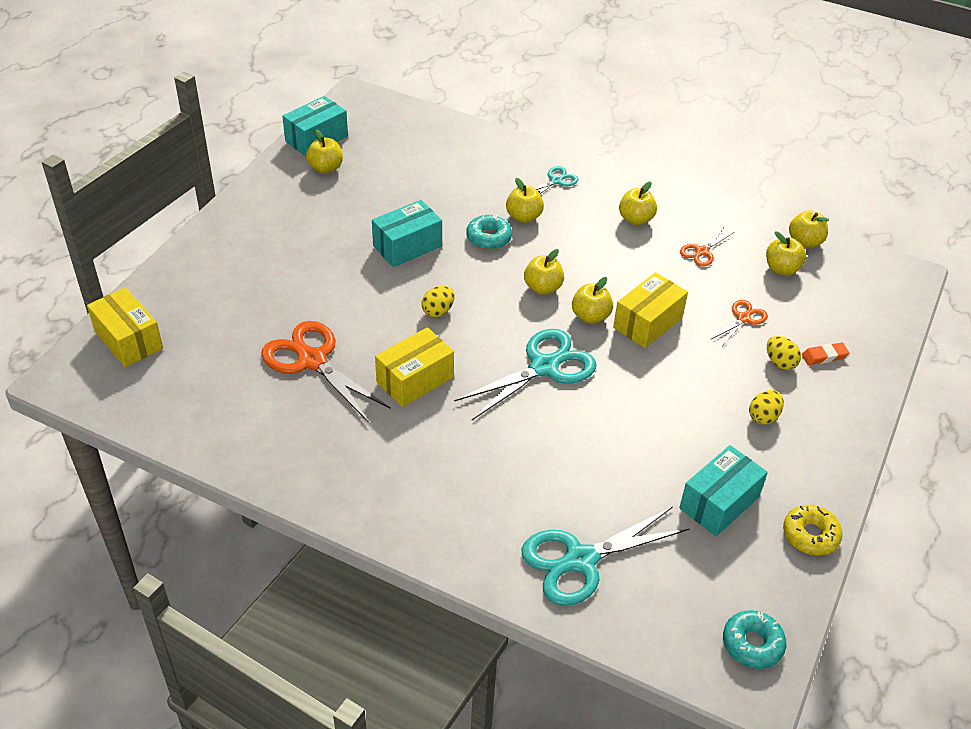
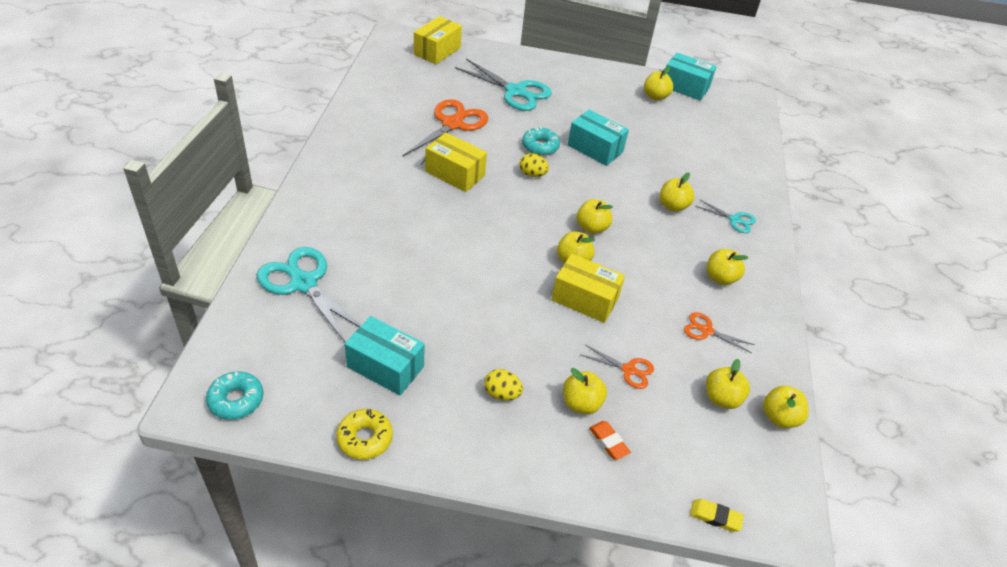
camera: 70 degrees right, 0 degrees up
(488, 238) = (633, 189): turquoise donut -> turquoise donut (540, 146)
(544, 367) = (499, 239): turquoise scissors -> turquoise scissors (515, 91)
(780, 362) = (581, 403): yellow egg -> yellow apple
(900, 314) = (715, 517): none -> yellow eraser

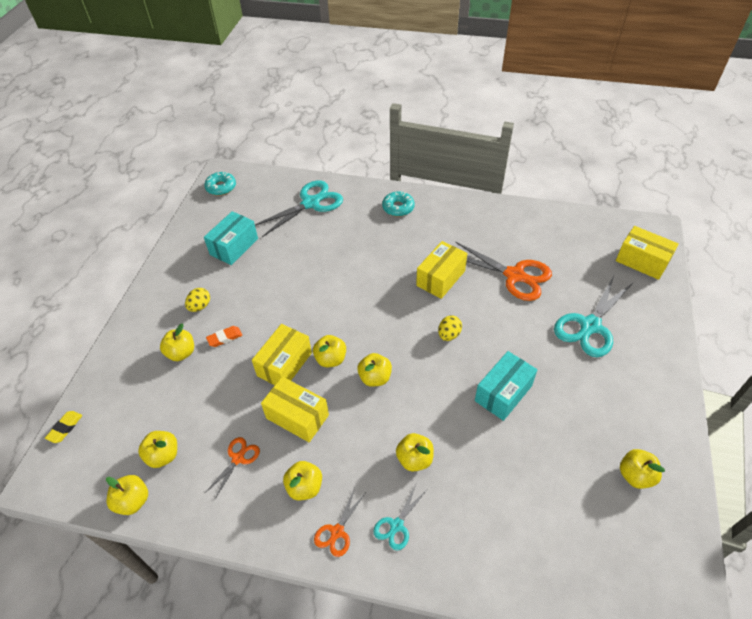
camera: 100 degrees right, 5 degrees up
(365, 438) = (182, 241): yellow donut -> none
(540, 146) = (495, 343): turquoise donut -> turquoise donut (398, 208)
(608, 442) = (145, 367): orange eraser -> orange eraser (225, 338)
(628, 370) = (206, 388): orange scissors -> orange scissors (337, 531)
(648, 286) = (297, 416): none -> yellow box
(685, 87) = (677, 522): turquoise box -> none

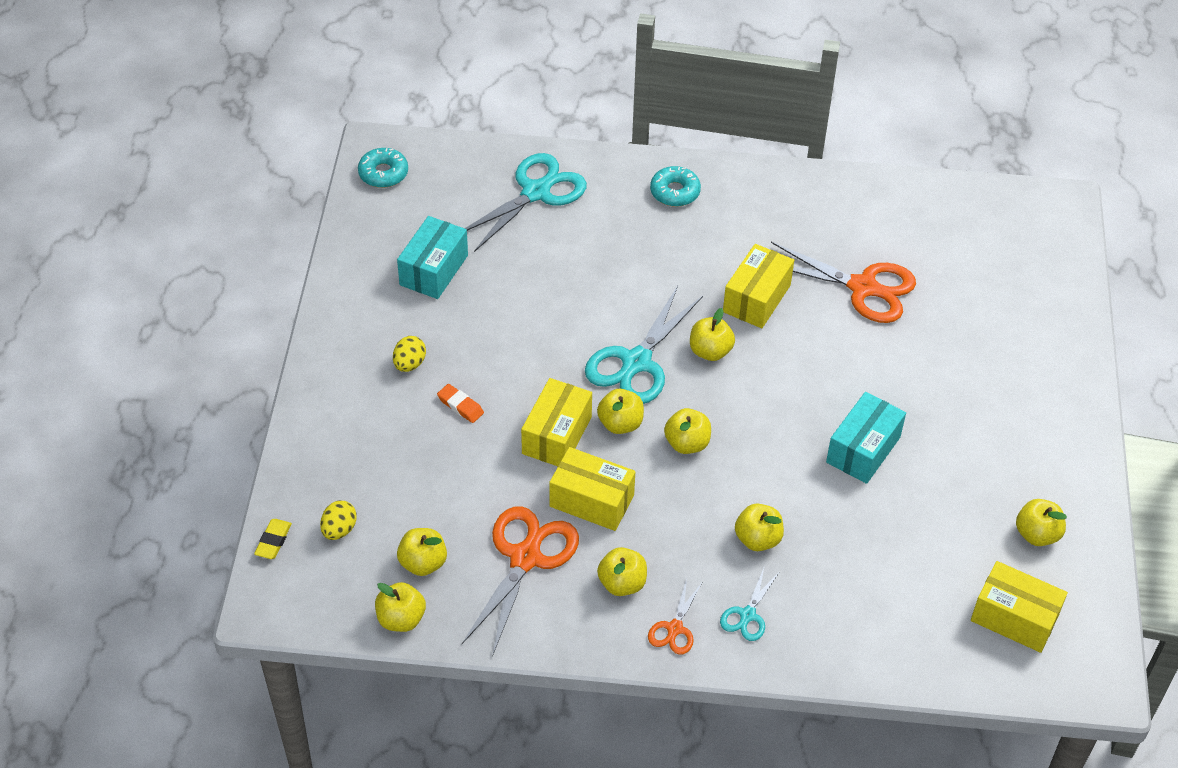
camera: 10 degrees left, 0 degrees up
(181, 353) = (403, 431): yellow apple -> yellow apple (710, 351)
(225, 338) = (460, 406): orange eraser -> orange eraser turned 75 degrees clockwise
(238, 458) = (525, 558): orange scissors -> orange scissors, size x1.97
(449, 335) = (780, 378): yellow egg -> yellow egg (339, 530)
(590, 326) = (973, 352): turquoise scissors -> turquoise scissors (636, 362)
(642, 261) = (1043, 255): yellow box -> yellow box (1014, 618)

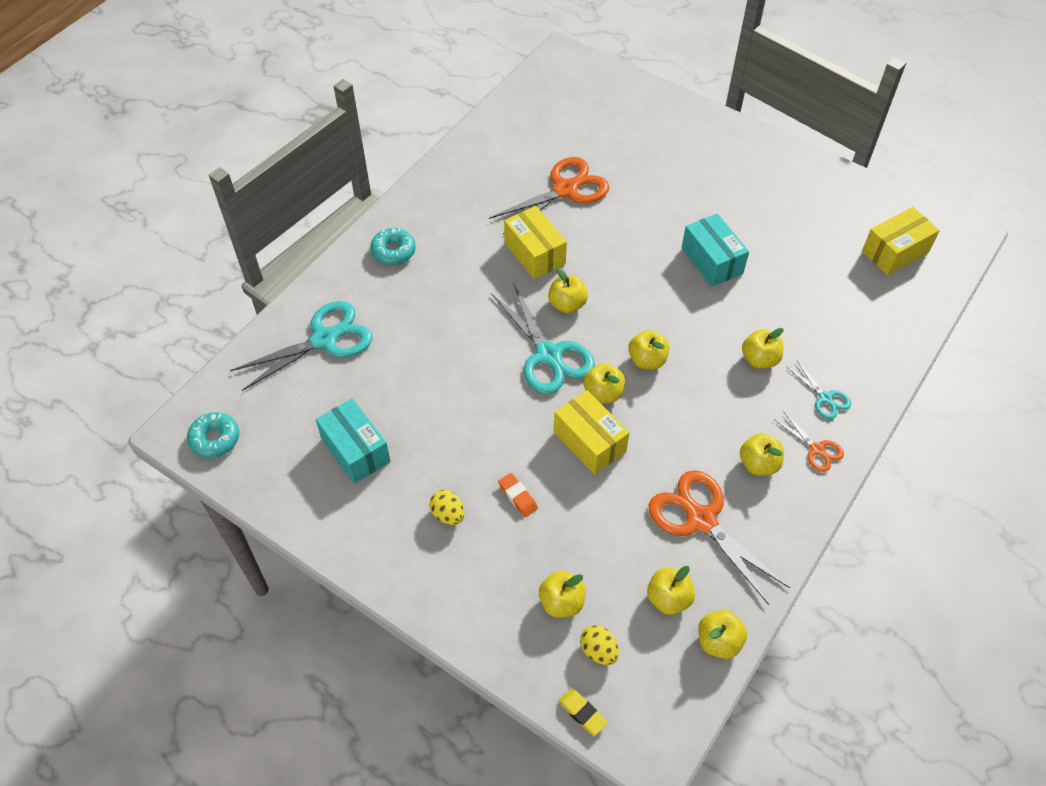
camera: 60 degrees left, 5 degrees up
(460, 406) = (517, 496): orange eraser -> orange eraser turned 75 degrees clockwise
(535, 192) = (324, 339): turquoise scissors -> turquoise scissors turned 75 degrees clockwise
(591, 501) = (668, 448): yellow box -> none
(1037, 534) = (832, 207): yellow apple -> yellow apple (561, 602)

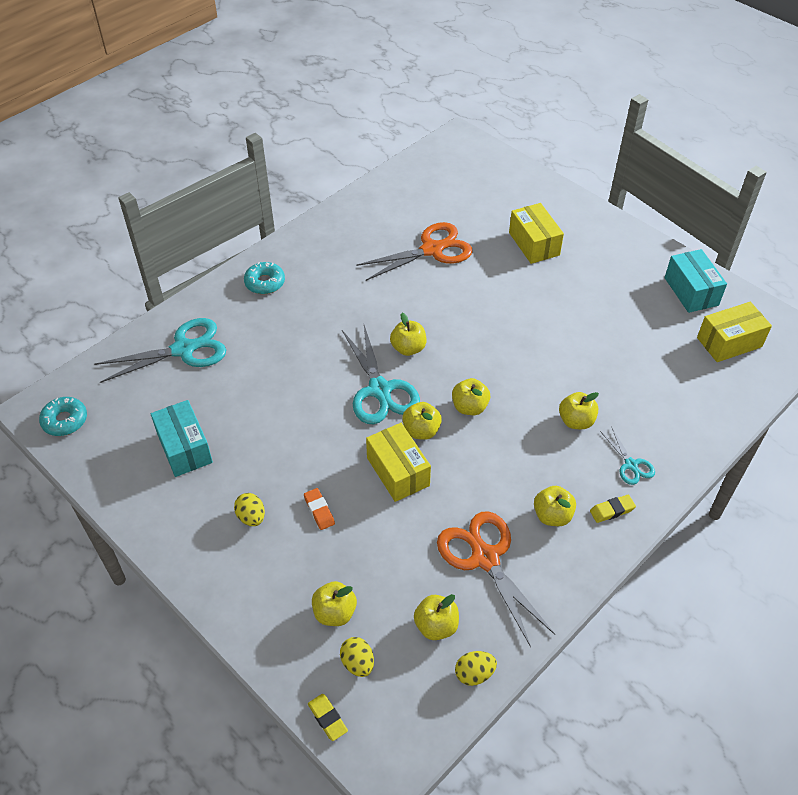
camera: 10 degrees right, 5 degrees down
(534, 253) = (390, 300): yellow box -> yellow box (534, 244)
(712, 261) = (552, 328): turquoise box -> turquoise box (691, 291)
(718, 641) = (474, 674): yellow apple -> yellow egg
(816, 449) = (612, 510): orange scissors -> yellow eraser

